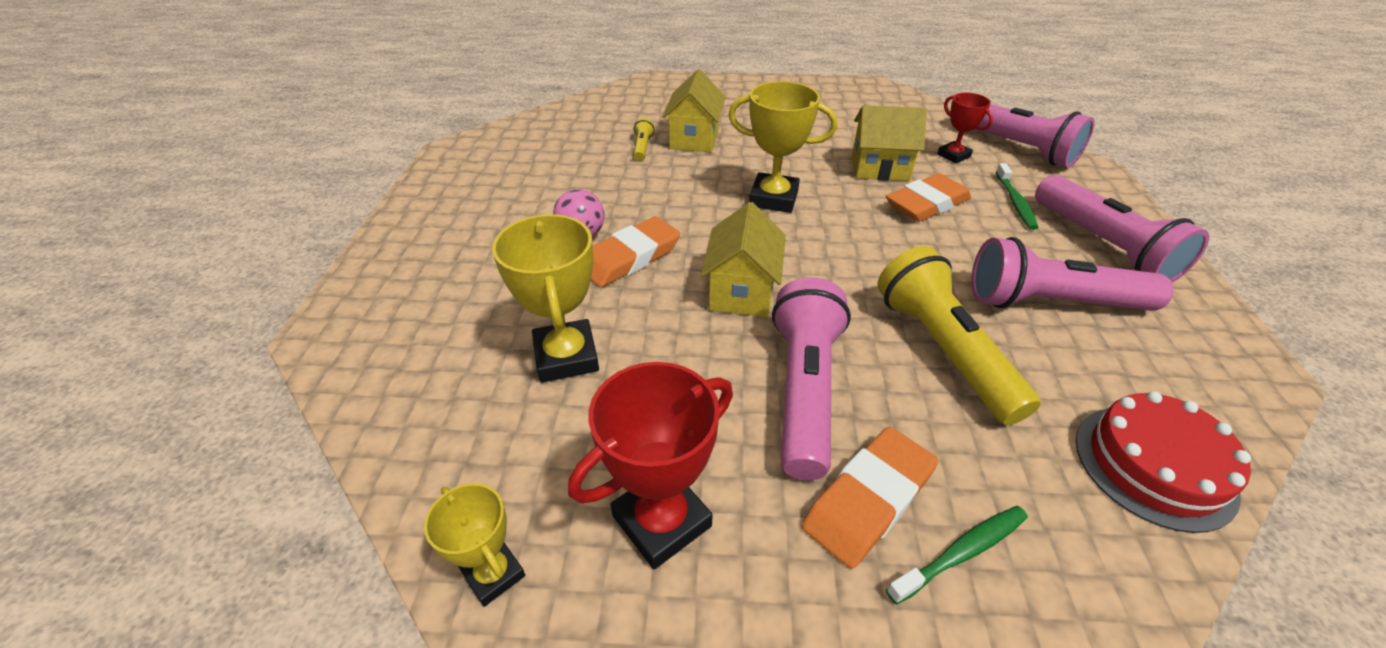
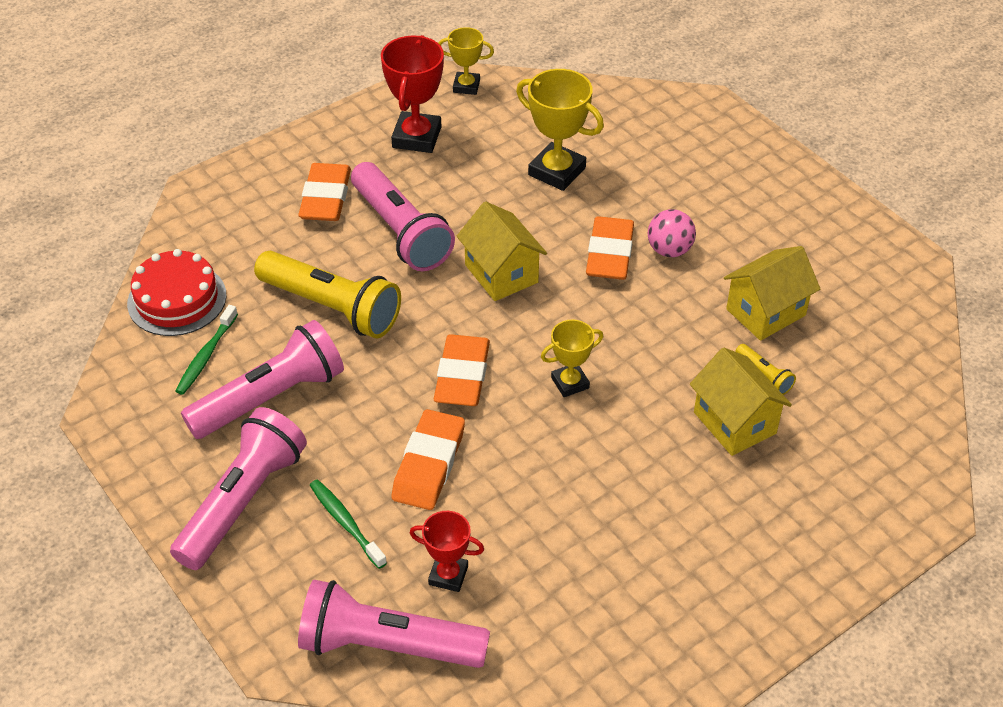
camera: 140 degrees right, 5 degrees up
(773, 198) = (570, 383): yellow trophy -> yellow trophy, size x0.60
(854, 238) = (462, 375): none -> orange eraser
(880, 168) = (510, 496): yellow house -> yellow house (765, 312)
(961, 552) = (268, 200): green toothbrush -> green toothbrush (206, 356)
(1103, 246) = (243, 501): pink flashlight -> pink flashlight turned 90 degrees clockwise

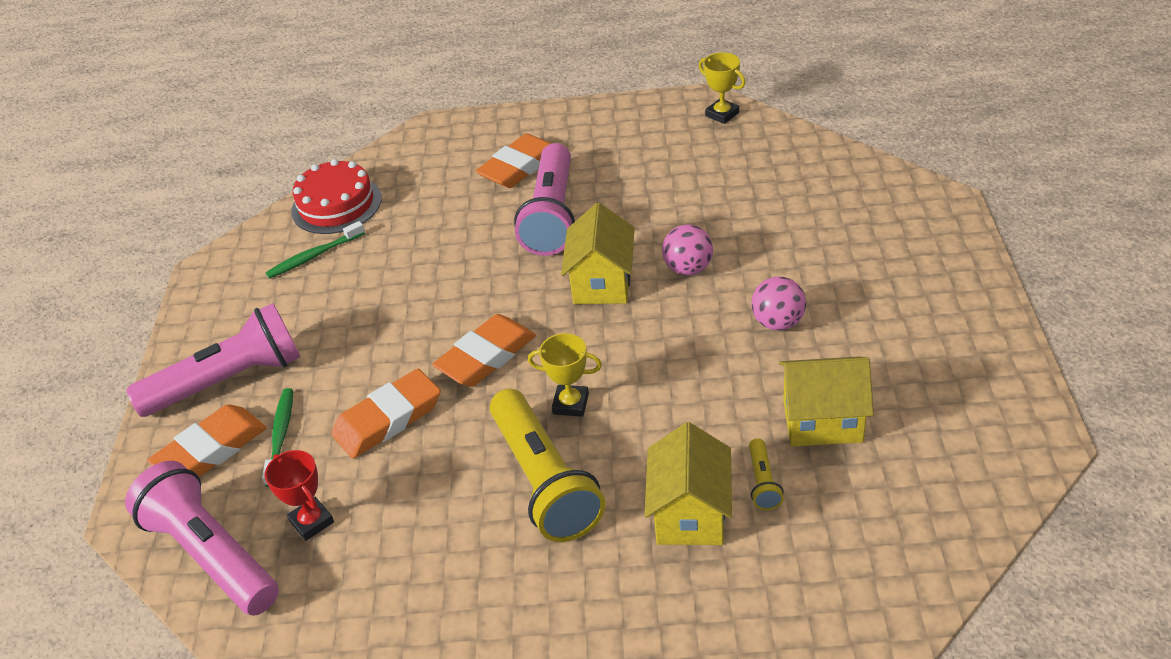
camera: 40 degrees right, 5 degrees down
(271, 397) = (326, 308): pink flashlight -> none
(332, 307) = (439, 256): yellow flashlight -> yellow flashlight (544, 481)
(417, 137) = (639, 143): red trophy -> none
(557, 171) = (735, 213): yellow trophy -> none
(561, 233) = (688, 269): none -> pink ball
(610, 253) = (717, 303): orange eraser -> orange eraser (211, 450)

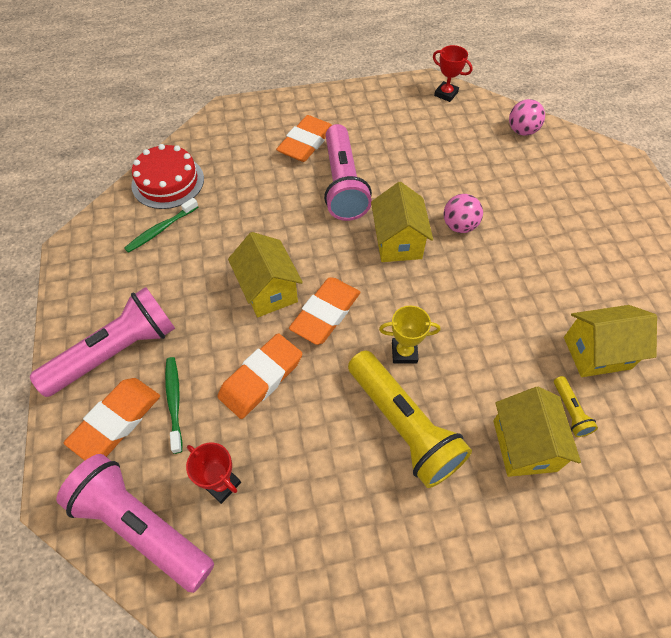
camera: 15 degrees left, 15 degrees up
(423, 328) = (268, 291): none -> yellow house
(722, 114) = (446, 94): yellow trophy -> red trophy
(778, 322) = (538, 269): pink ball -> pink ball (522, 131)

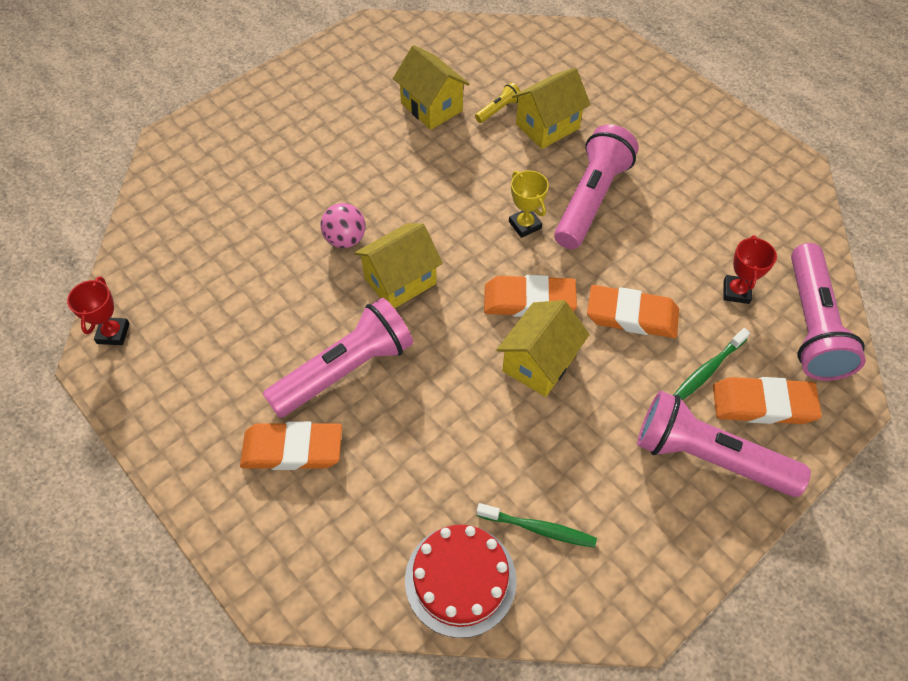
camera: 120 degrees left, 0 degrees up
(403, 426) = (591, 199): yellow flashlight -> pink flashlight
(522, 131) = (157, 234): pink ball -> none

